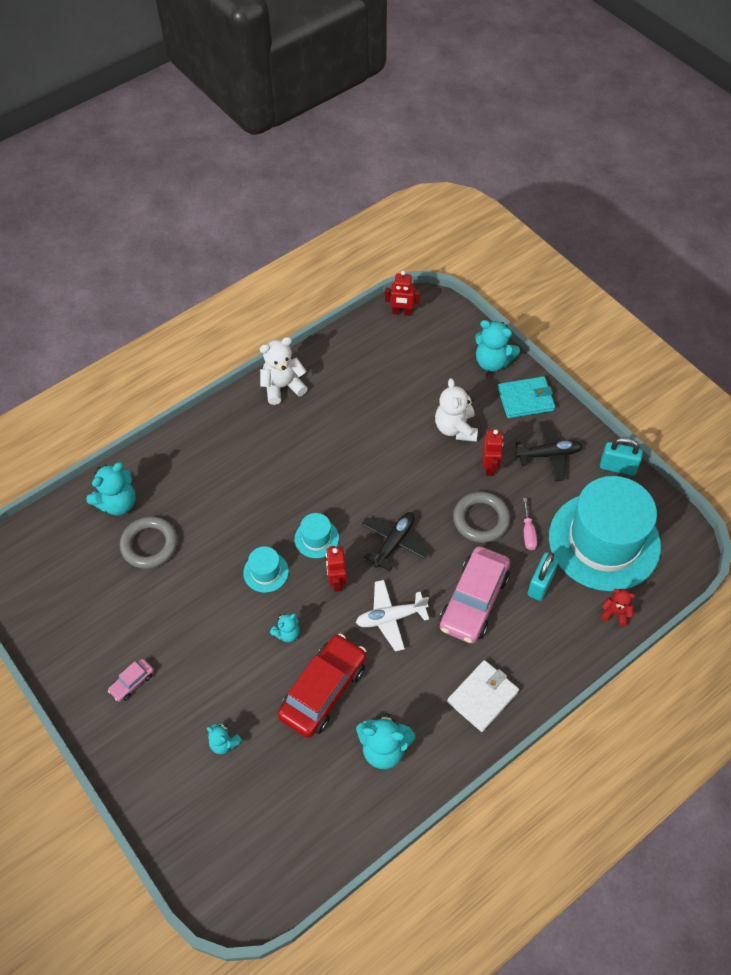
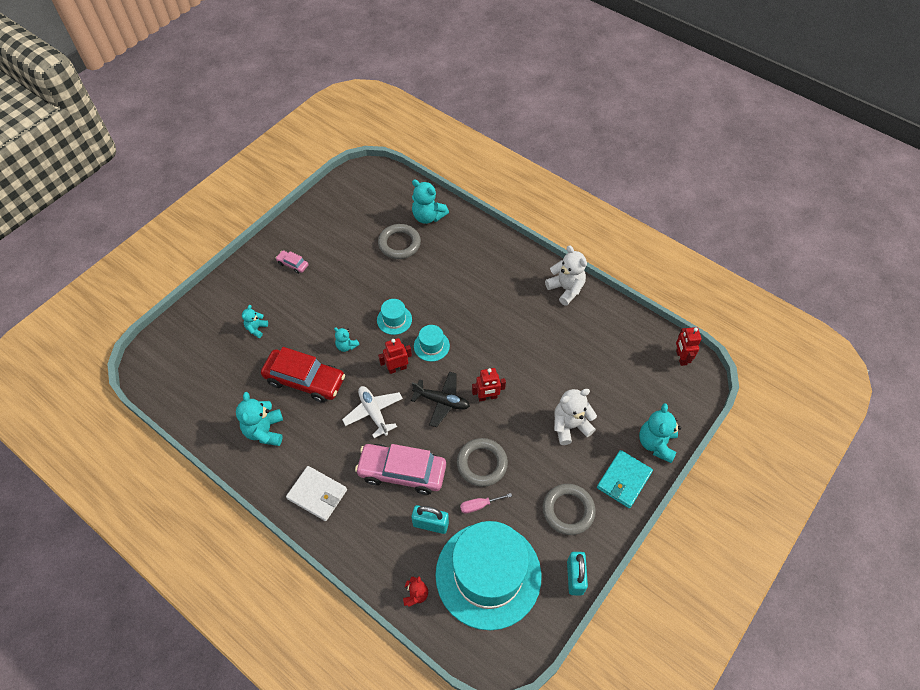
camera: 75 degrees right, 0 degrees up
(489, 467) = (538, 461): red robot -> red robot (487, 397)
(525, 399) = (624, 480): turquoise wallet -> turquoise wallet turned 60 degrees clockwise
(548, 454) = (568, 510): black plane -> grey ring

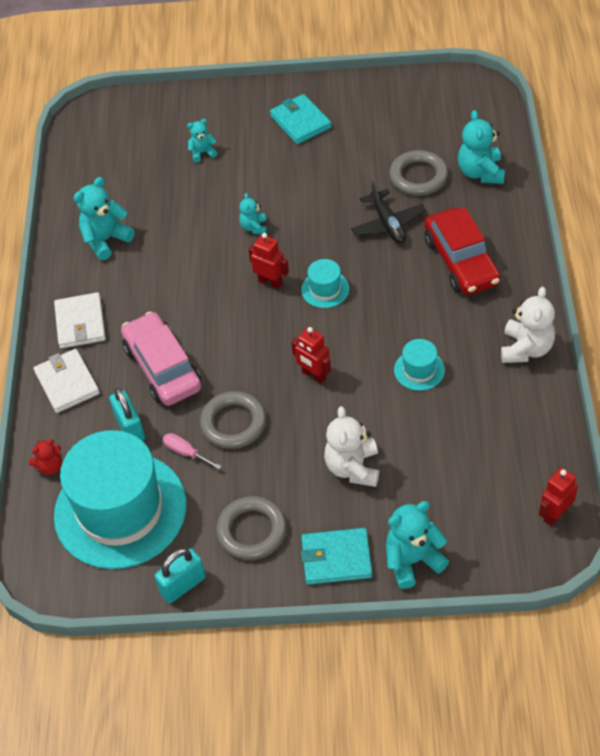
camera: 55 degrees right, 5 degrees down
(293, 264) = (300, 121): pink car -> turquoise wallet
(305, 380) = (185, 227): red car -> red car (461, 261)
(358, 537) = (67, 383): none -> white wallet
(373, 412) = (203, 301): white plane -> none
(394, 320) = (323, 239): turquoise hat -> turquoise hat (419, 370)
(442, 401) = (270, 343): black plane -> black plane (388, 224)
(570, 426) = (353, 468): white teddy bear -> white teddy bear turned 120 degrees counterclockwise

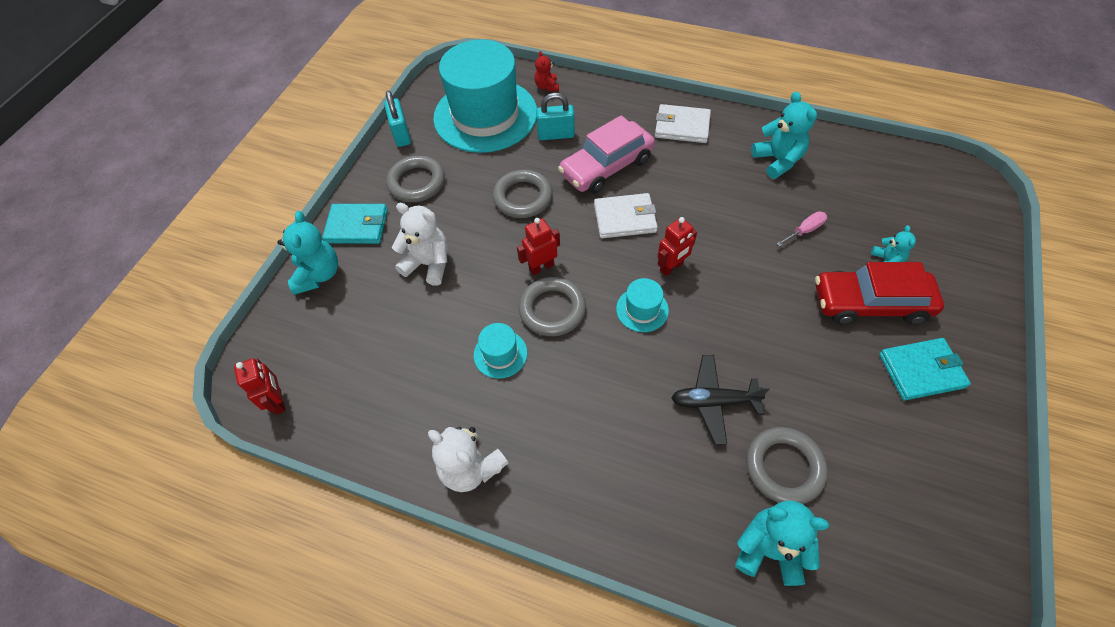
camera: 110 degrees right, 5 degrees up
(67, 383) = (621, 108): white wallet -> white wallet (625, 218)
(162, 368) = (606, 166): pink car -> pink car turned 150 degrees clockwise
(186, 452) = (512, 162): pink screwdriver -> pink screwdriver (805, 230)
(254, 227) = (754, 275): turquoise teddy bear -> none
(336, 558) = (357, 226): turquoise wallet -> turquoise wallet turned 75 degrees clockwise
(356, 350) = (552, 309): none -> grey ring
(461, 261) = (625, 456): red car -> red car (870, 303)

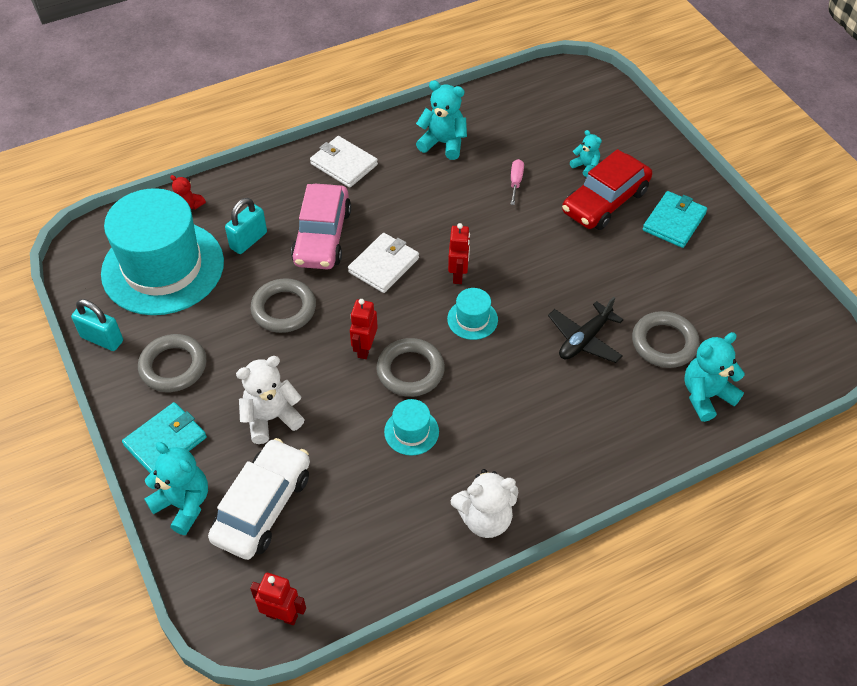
camera: 50 degrees left, 5 degrees down
(354, 318) = (263, 506): none -> white car
(682, 126) = (344, 164): white wallet -> white wallet turned 75 degrees clockwise

